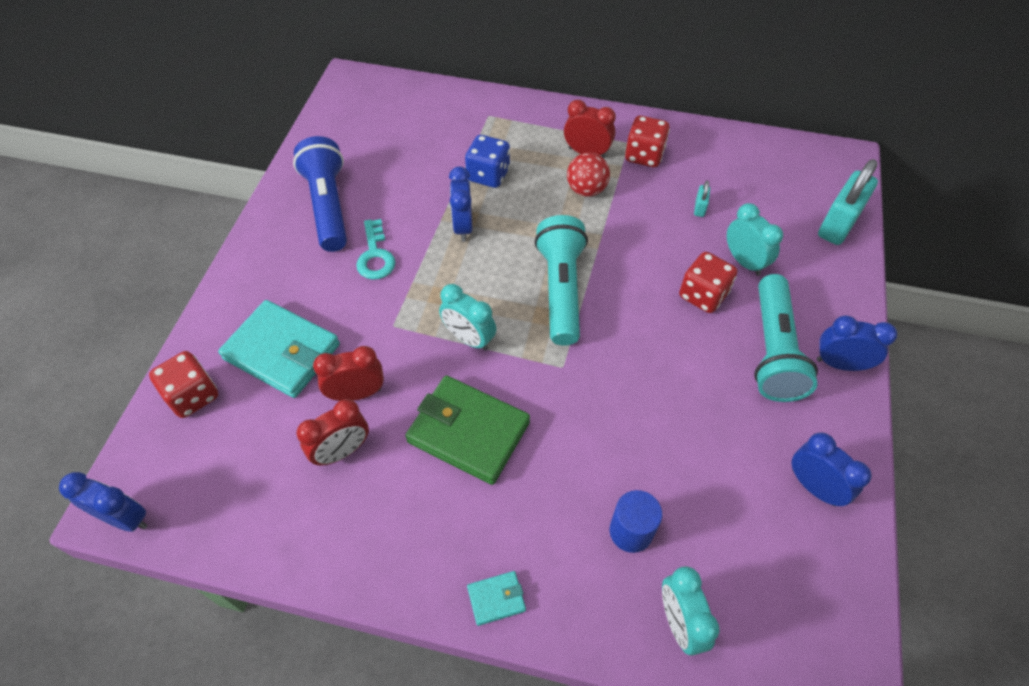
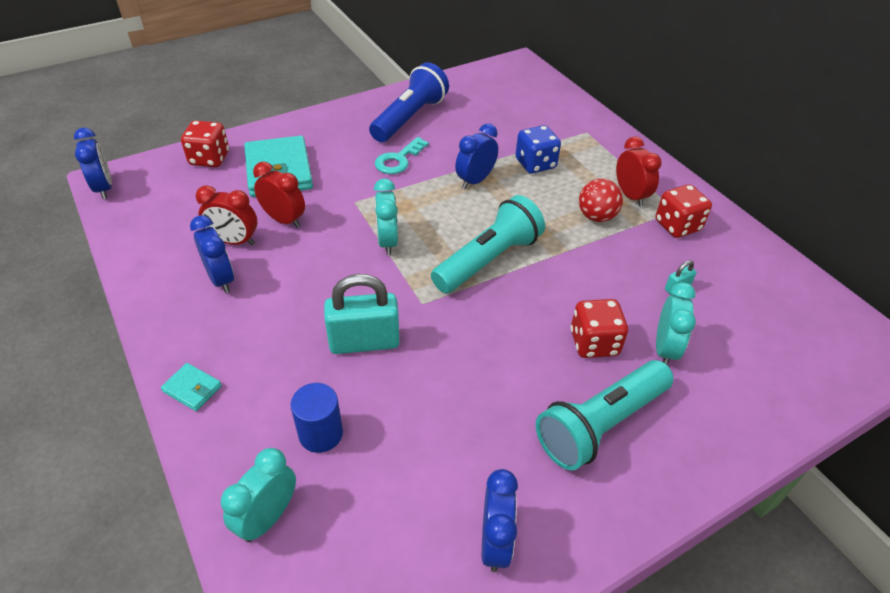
camera: 45 degrees right, 10 degrees down
(468, 432) = (312, 289): green wallet -> none
(838, 224) = (803, 390): turquoise padlock -> turquoise padlock (364, 342)
(840, 364) = (650, 484): blue clock -> blue clock (221, 279)

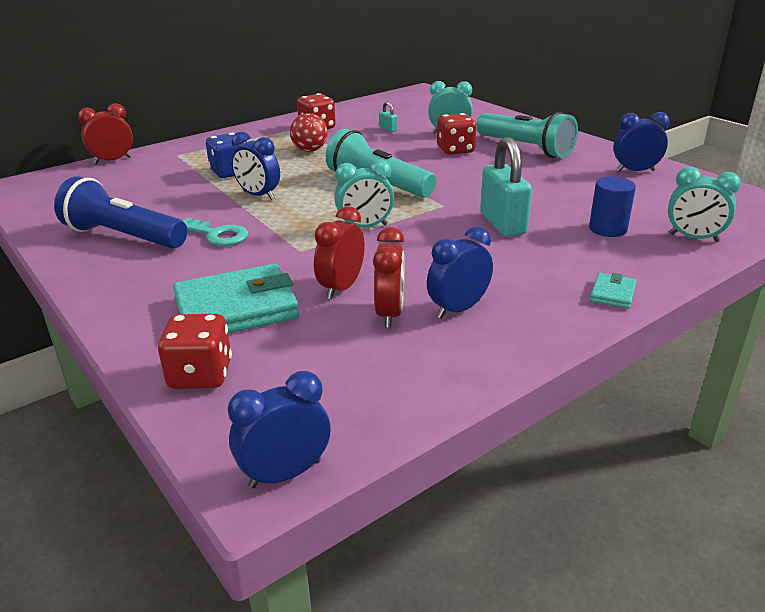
camera: 95 degrees left, 15 degrees down
(630, 196) = (279, 140): red clock -> red clock (112, 160)

